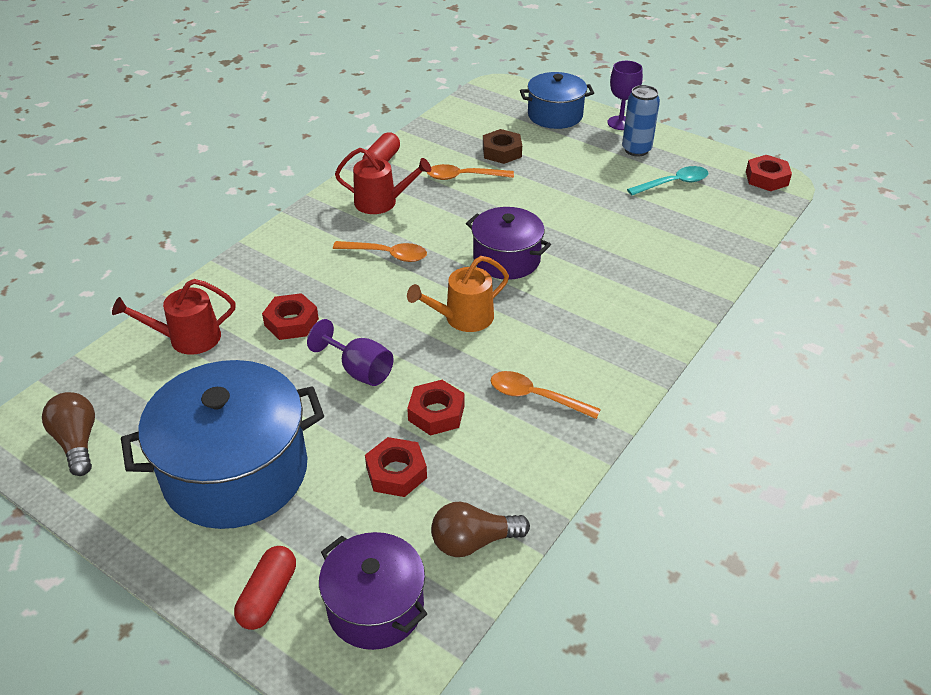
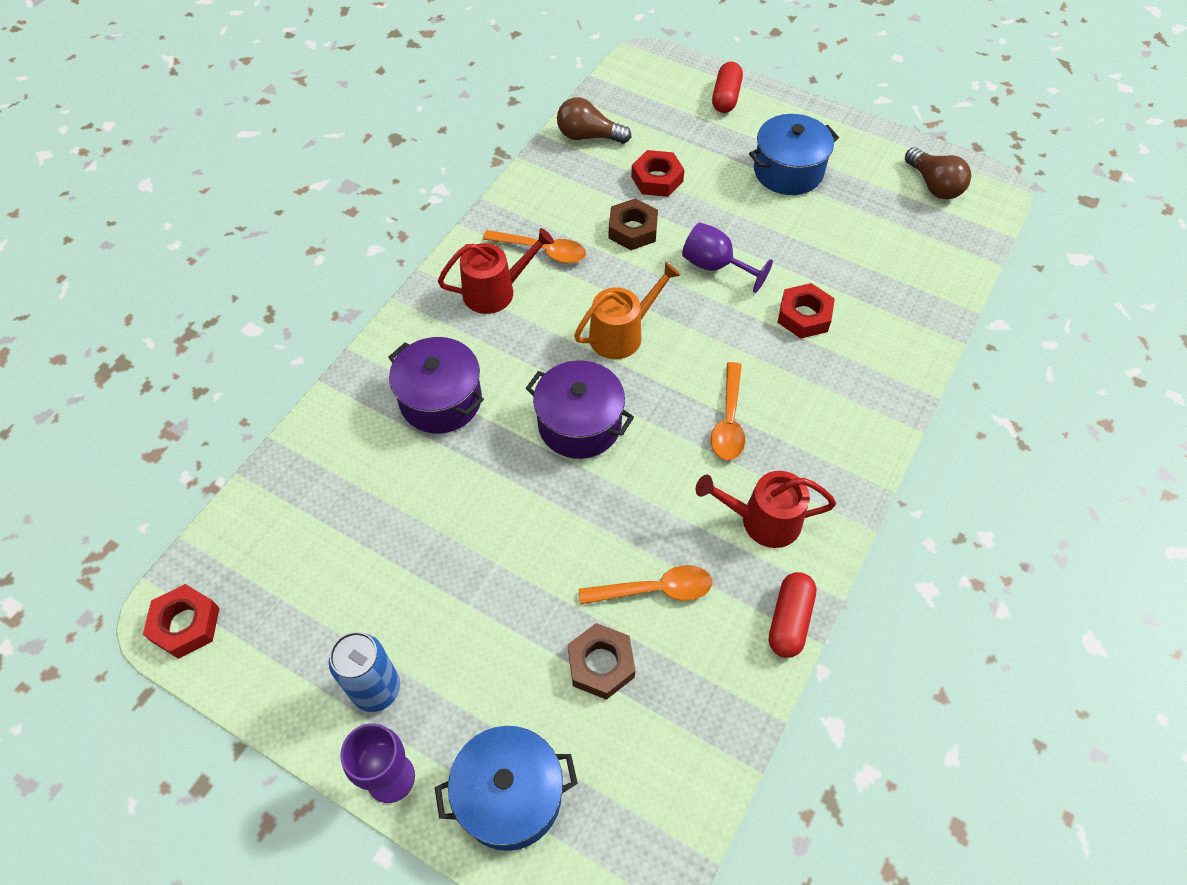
camera: 175 degrees right, 15 degrees up
(188, 338) = (901, 289): red watering can -> red watering can (495, 291)
(236, 472) = (788, 171): blue pot -> blue pot, size x0.59
(375, 607) = (651, 96): purple pot -> purple pot (441, 400)
(387, 255) = (728, 421): orange spoon -> orange spoon turned 90 degrees counterclockwise
(436, 413) = (632, 230): red nut -> brown nut
(473, 542) = (588, 136): brown light bulb -> brown light bulb turned 150 degrees counterclockwise
(673, 183) = (335, 599): turquoise spoon -> none

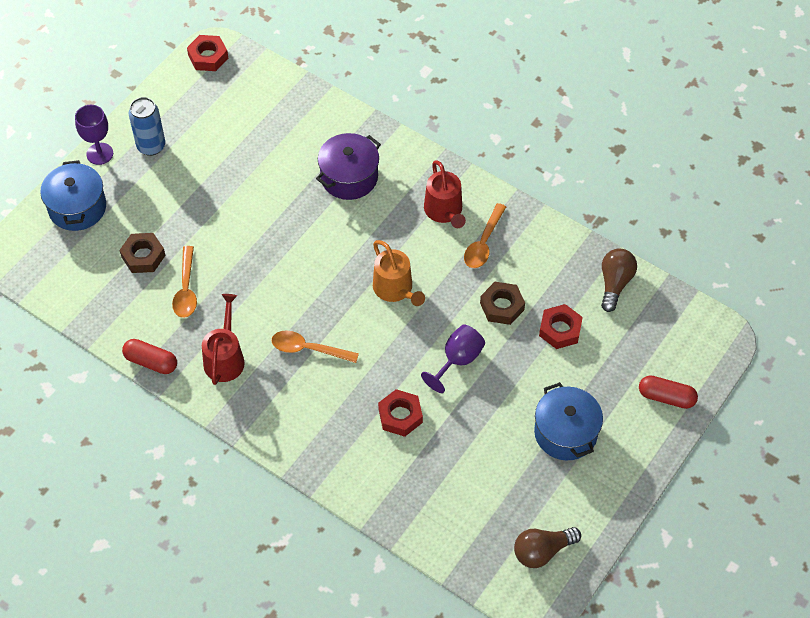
camera: 95 degrees right, 0 degrees up
(579, 424) = (318, 257): purple pot -> none

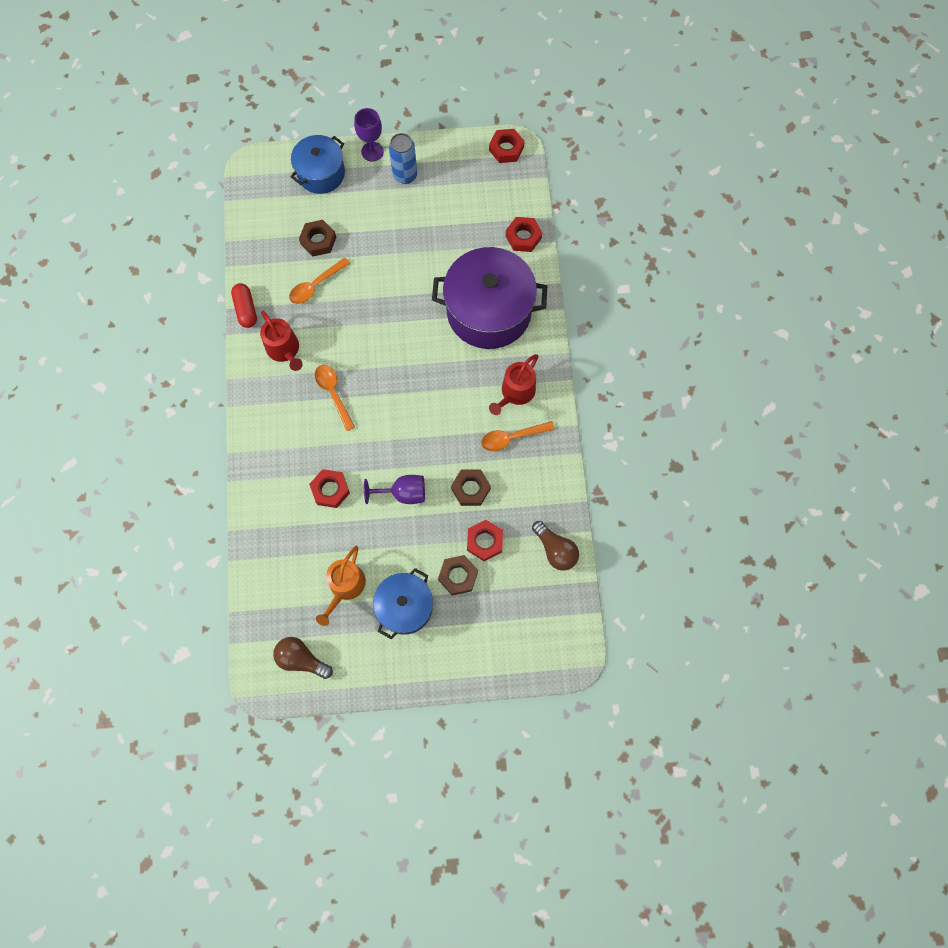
camera: 50 degrees right, 15 degrees up
(225, 358) = (284, 350): red watering can -> red watering can turned 90 degrees clockwise
(305, 104) = (523, 237): none -> red nut
(349, 177) = (489, 311): purple pot -> purple pot, size x1.69
(395, 289) = (425, 410): orange watering can -> orange watering can (345, 586)
(573, 372) = (458, 576): none -> brown nut
(615, 283) = (555, 550): brown light bulb -> brown light bulb turned 75 degrees clockwise
(666, 397) = (490, 654): red capsule -> none

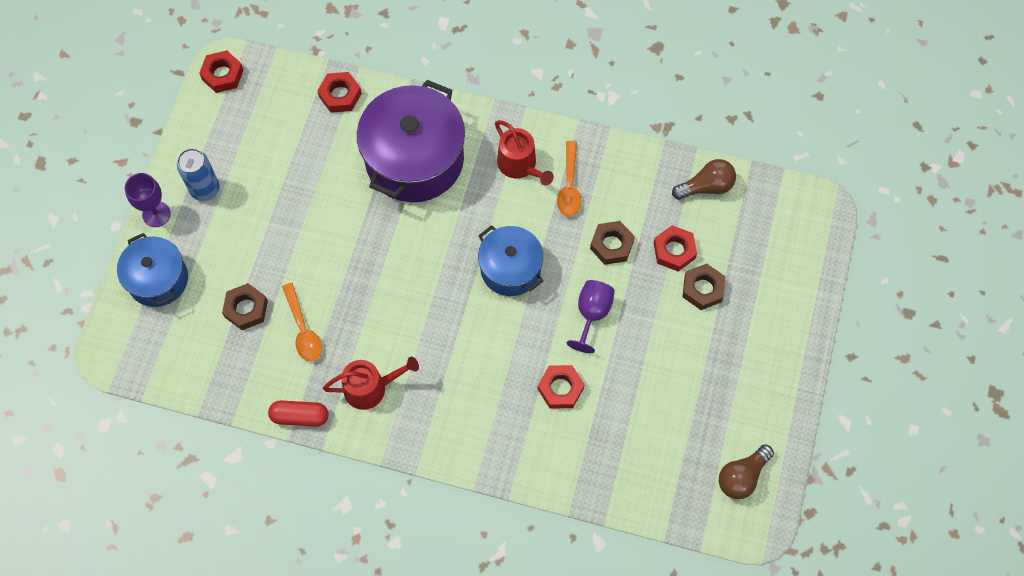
camera: 70 degrees left, 5 degrees down
(333, 394) = (447, 351): orange spoon -> none
(345, 586) = (676, 407): orange watering can -> none
(405, 607) = (718, 352): blue pot -> blue pot (510, 269)

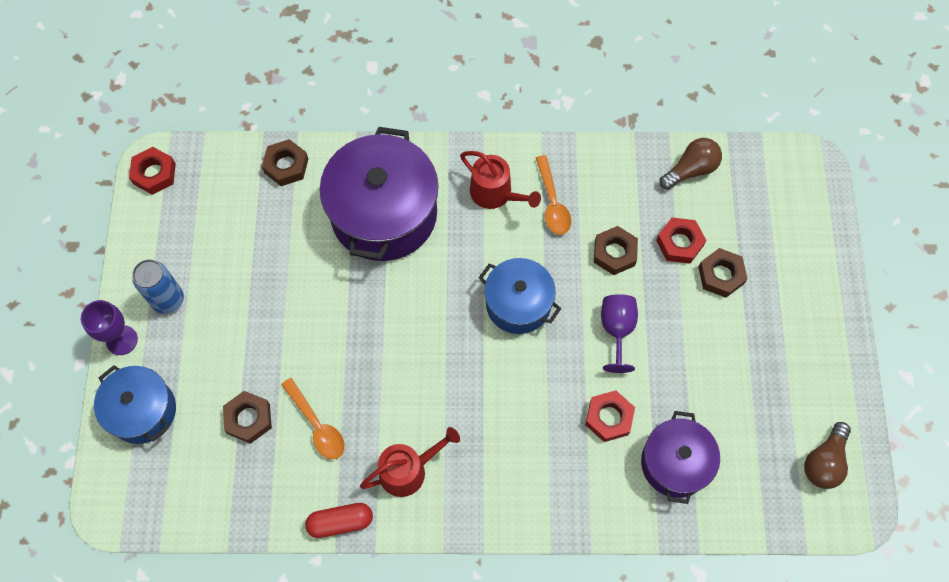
camera: 15 degrees left, 0 degrees up
(340, 95) = (286, 166): red nut -> brown nut
(607, 443) = (675, 463): none -> purple pot

